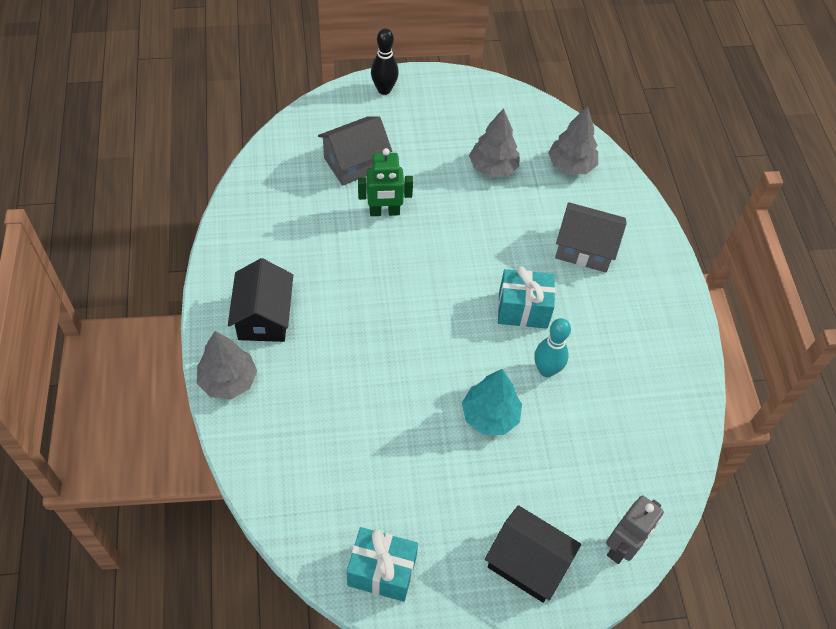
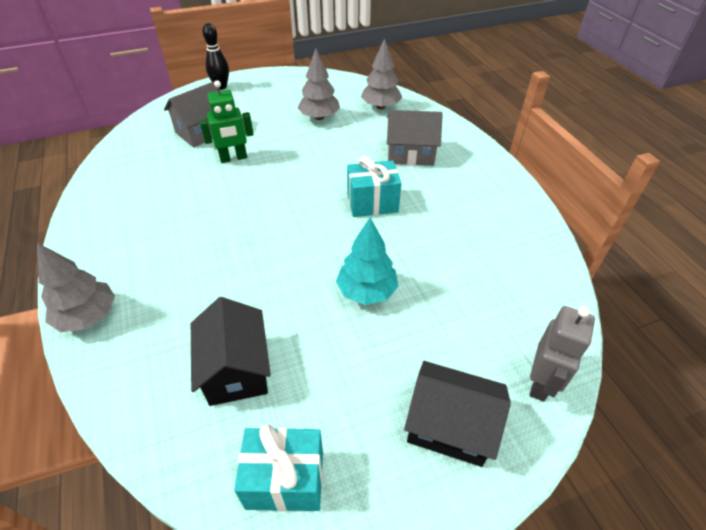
camera: 10 degrees left, 10 degrees down
(264, 317) = (125, 253): black house -> black house (236, 369)
(546, 370) = (408, 243): turquoise bowling pin -> none

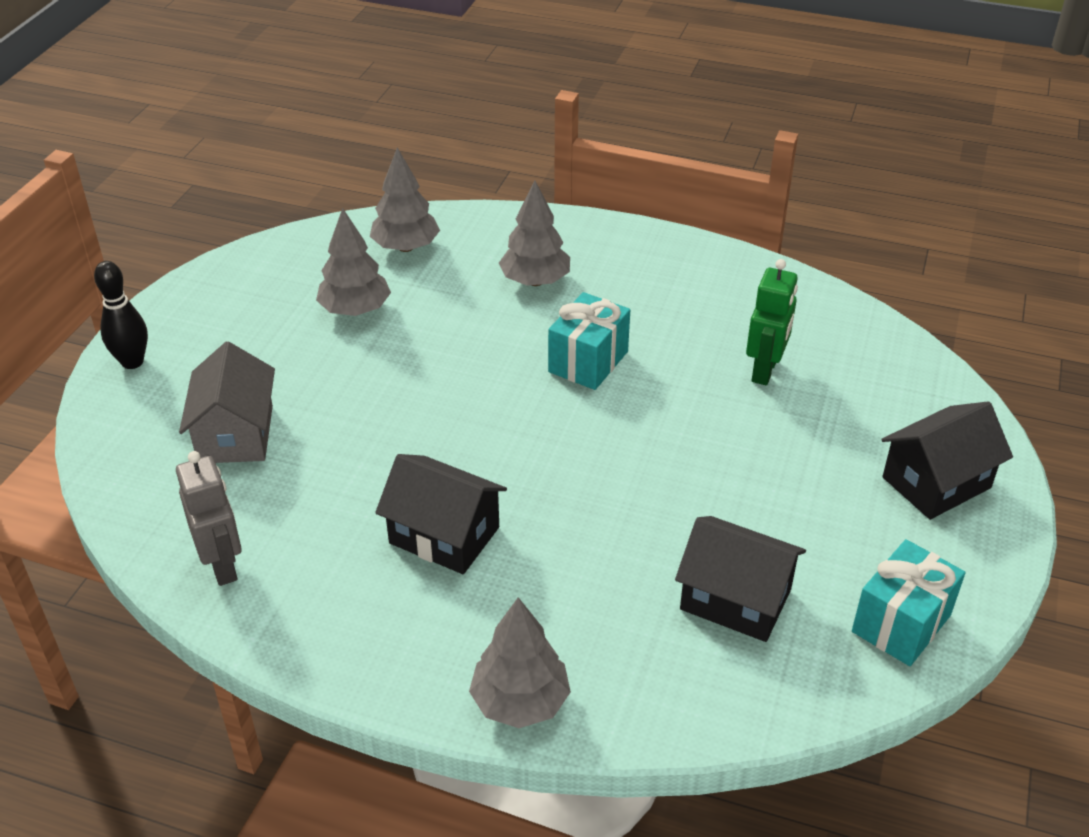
camera: 50 degrees left, 5 degrees down
(191, 224) = (444, 535): none -> black house
(233, 158) = (345, 433): green robot -> green robot (765, 371)
(367, 291) = (724, 444): turquoise tree -> none
(410, 153) = (535, 281): grey house -> grey tree
(541, 383) = (942, 399): grey robot -> grey robot (223, 565)

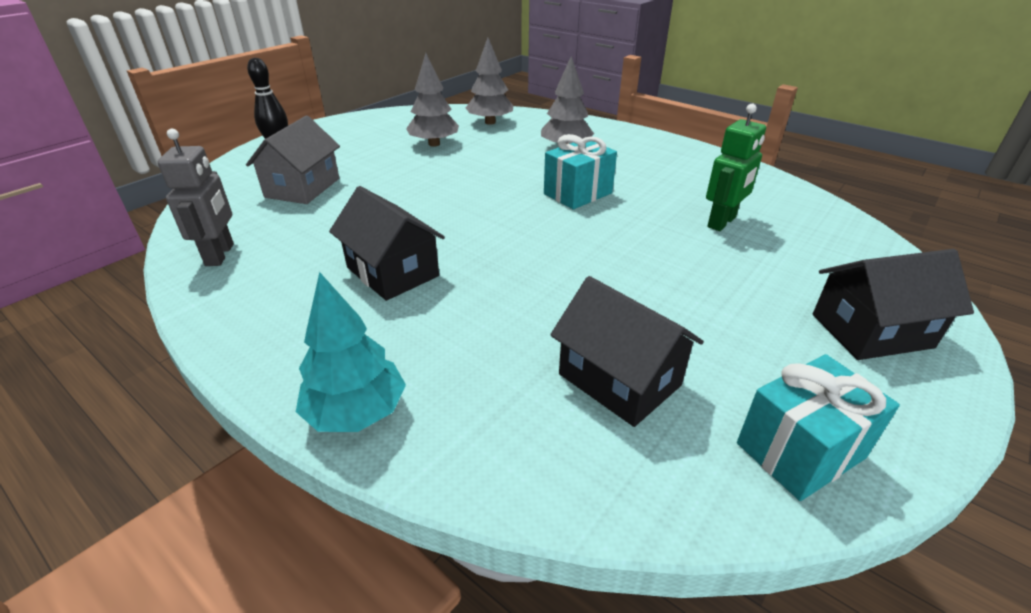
camera: 20 degrees right, 5 degrees down
(520, 702) = (356, 413): grey tree -> turquoise tree

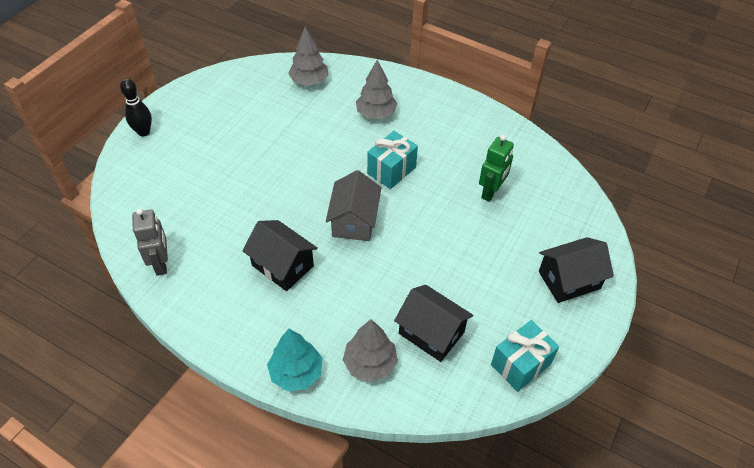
camera: 10 degrees left, 15 degrees up
(303, 188) = (187, 185): grey house -> grey house (354, 221)
(434, 144) = (271, 117): grey tree -> grey tree (370, 363)

